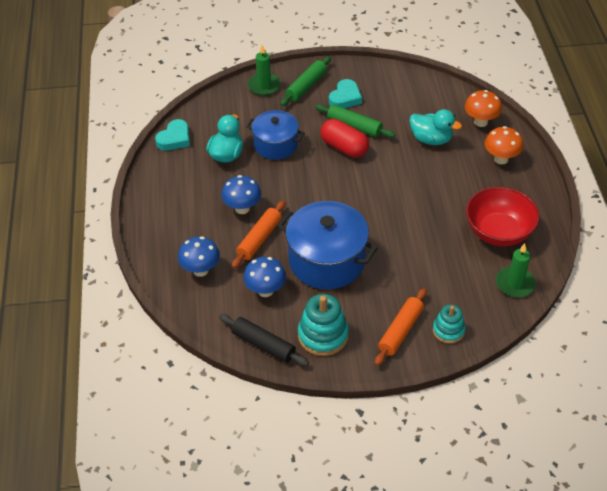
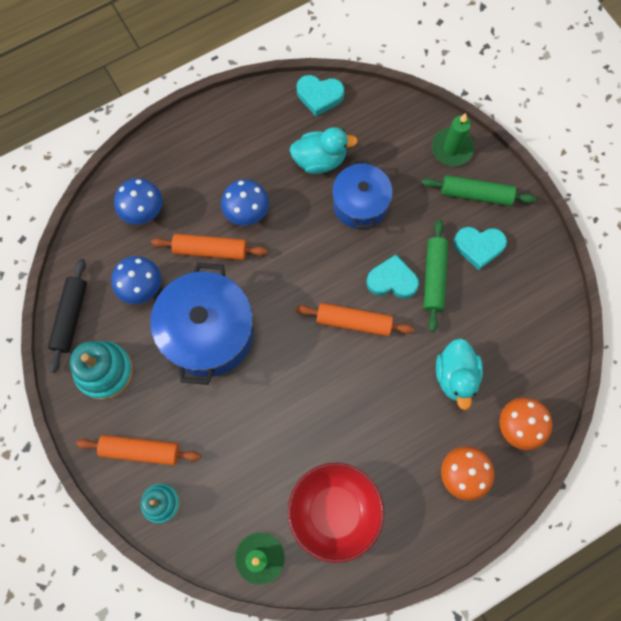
camera: 65 degrees right, 25 degrees up
(344, 147) = (392, 280): red capsule -> turquoise heart
(363, 177) = (354, 322): none -> orange rolling pin

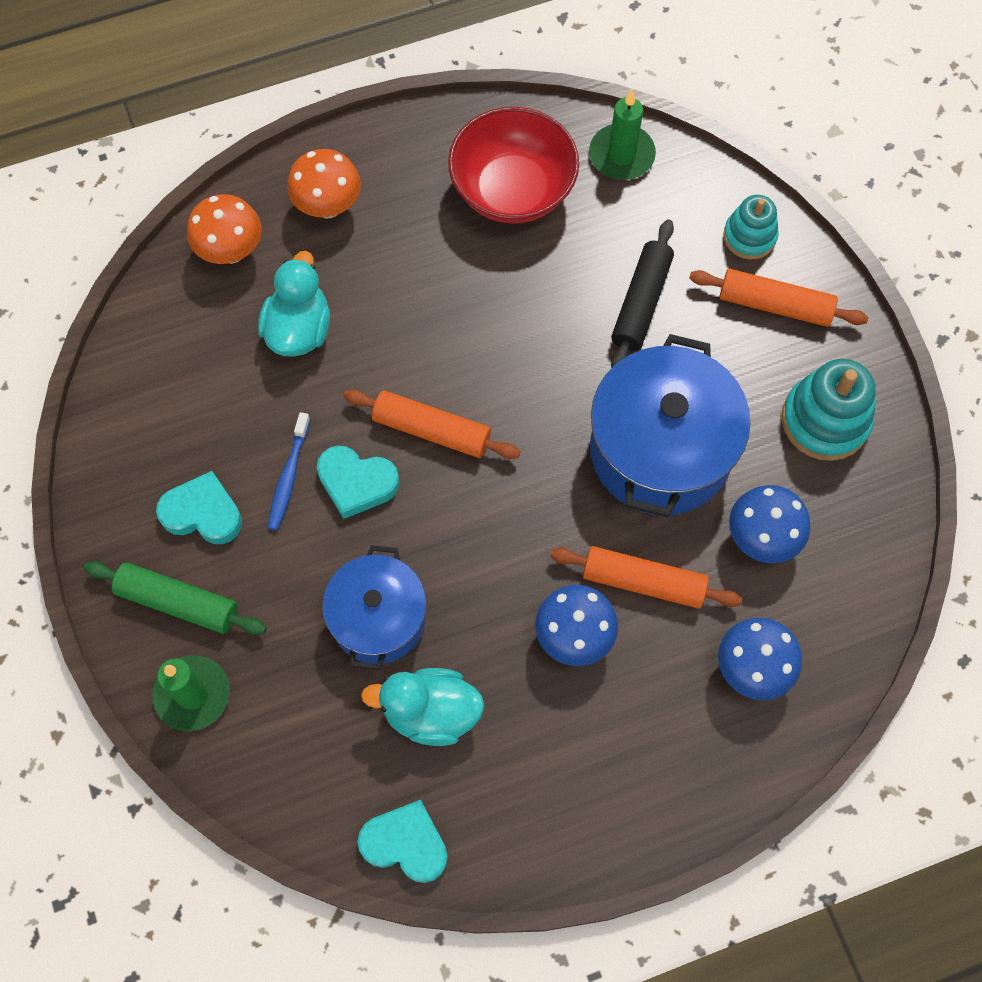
camera: 170 degrees left, 5 degrees down
(71, 317) = (878, 510): black rolling pin -> black rolling pin (641, 303)
(434, 277) = (289, 476): green rolling pin -> blue toothbrush

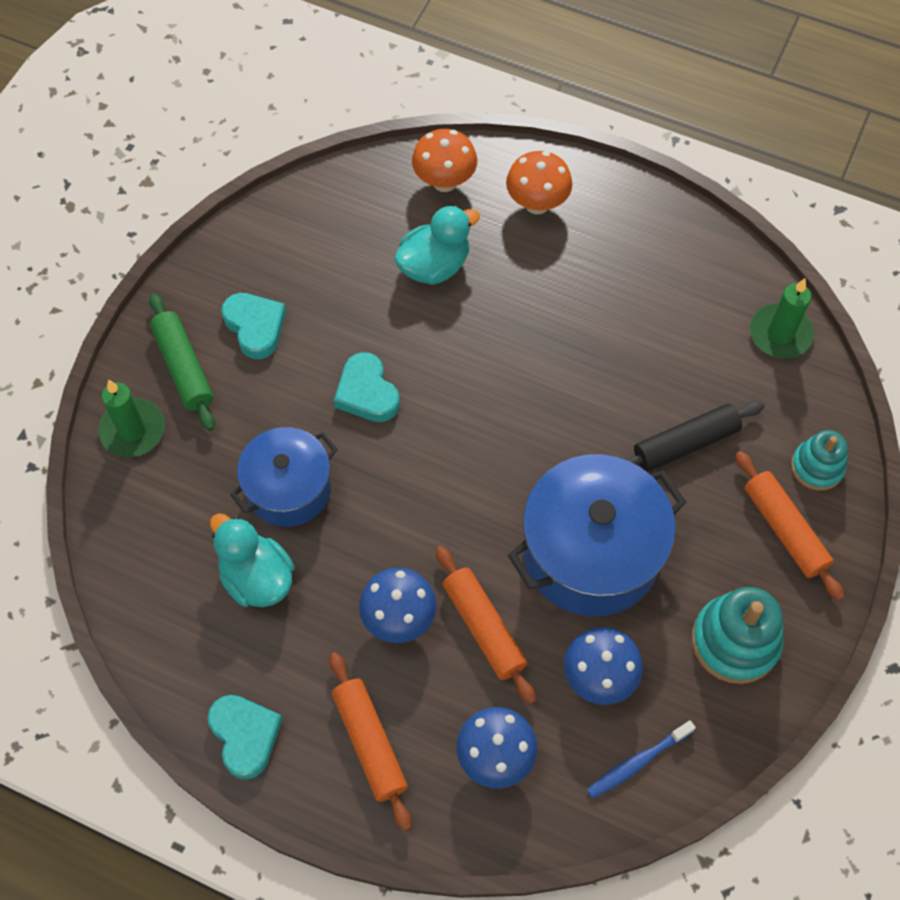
camera: 45 degrees right, 5 degrees down
(289, 476) = (330, 351): blue toothbrush -> blue toothbrush (637, 762)
(405, 844) = (155, 643): turquoise heart -> turquoise heart (245, 736)
(432, 430) = (450, 402): orange rolling pin -> orange rolling pin (370, 743)
(512, 190) = (674, 294): red bowl -> none

